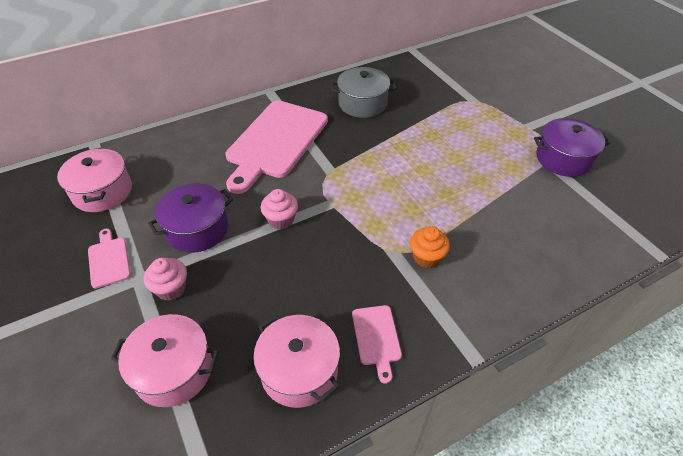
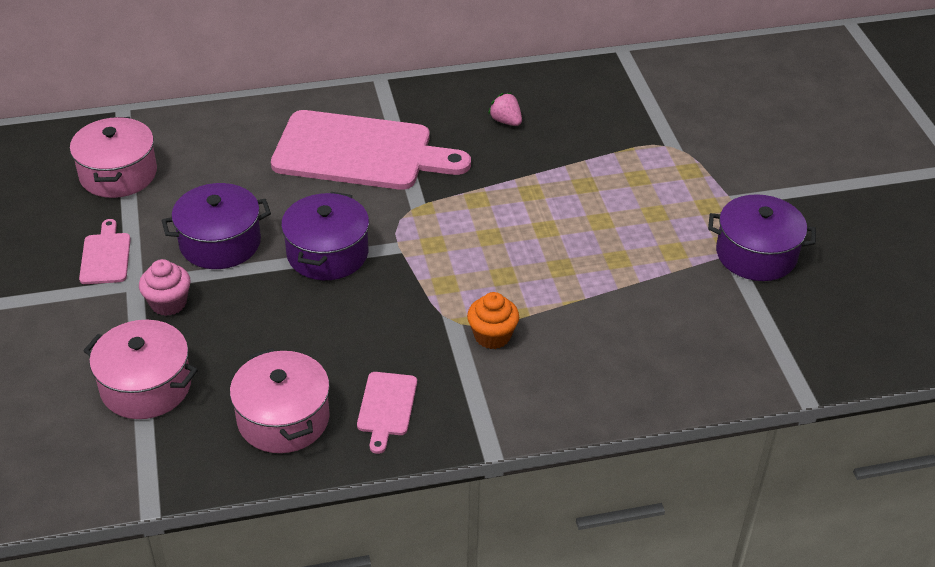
camera: 15 degrees right, 5 degrees down
(275, 142) = (360, 152): pink cutting board -> pink cutting board turned 120 degrees counterclockwise
(281, 220) = (327, 253): pink cupcake -> purple pot
(362, 103) = (506, 121): grey pot -> pink strawberry

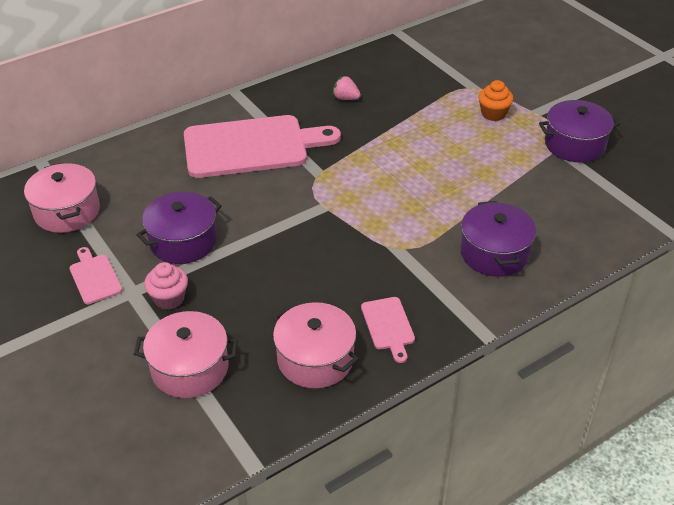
camera: 20 degrees left, 0 degrees up
(327, 253) = (272, 226): purple pot -> purple pot (494, 253)
(492, 336) = (432, 251): orange cupcake -> orange cupcake (493, 114)

